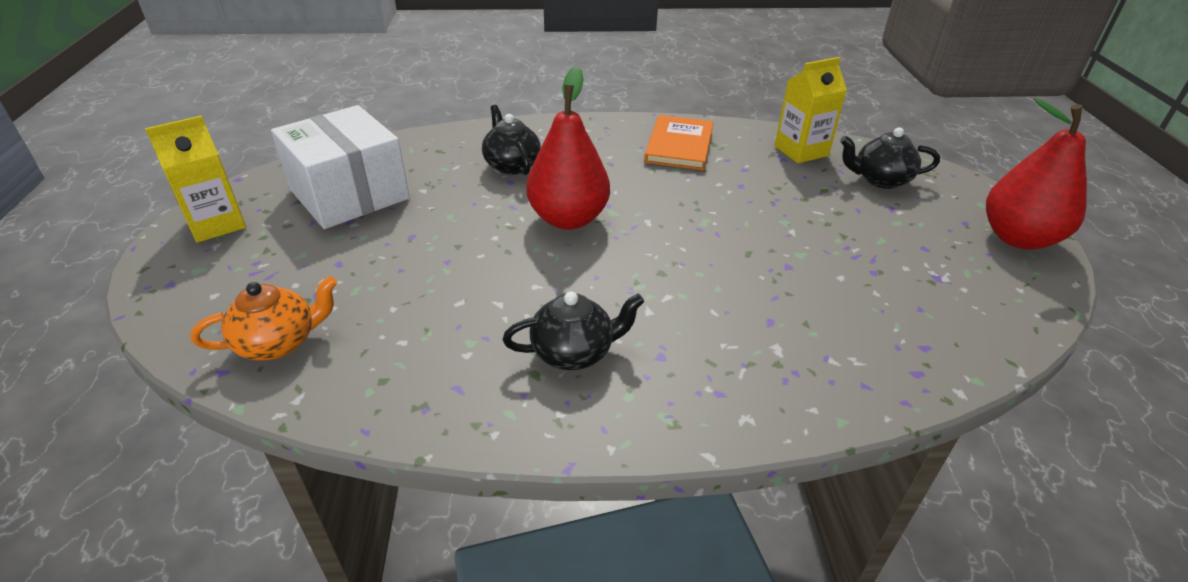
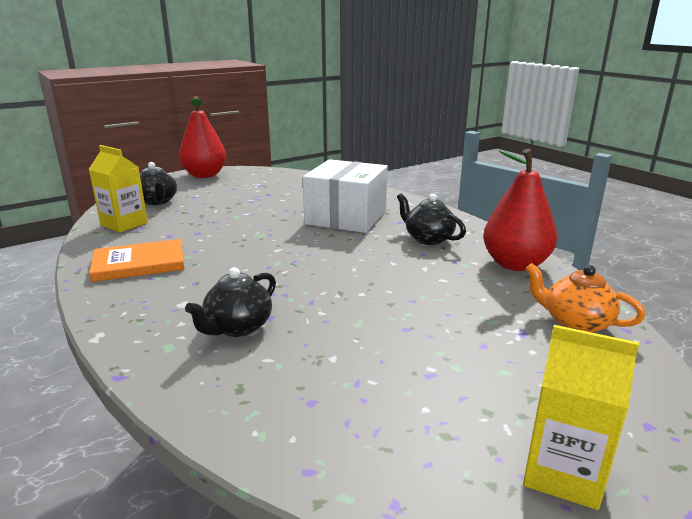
camera: 120 degrees left, 15 degrees down
(349, 194) = (392, 403): white box -> white box (346, 217)
(568, 219) = (304, 275): red pear -> red pear (515, 264)

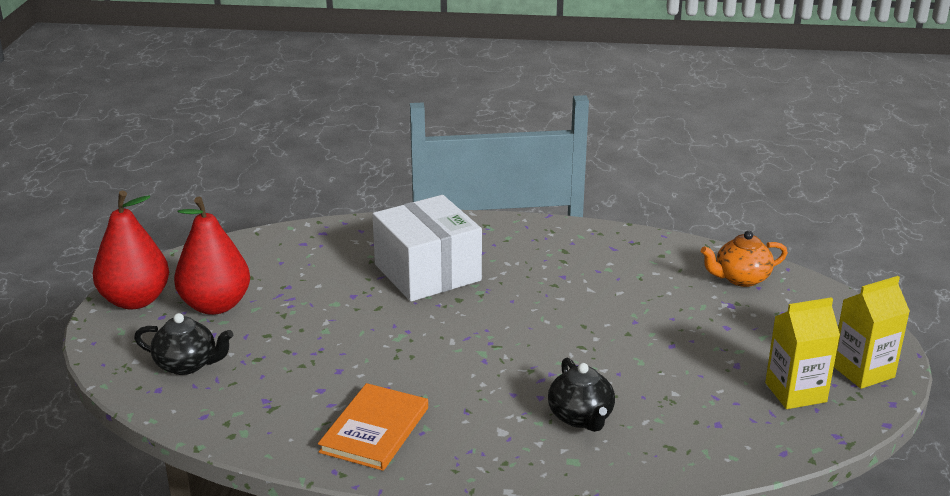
camera: 50 degrees left, 5 degrees up
(124, 224) = (235, 409): yellow carton -> yellow carton (795, 392)
(428, 239) = (537, 258): black teapot -> none
(515, 264) = (636, 249): red pear -> red pear (216, 305)

